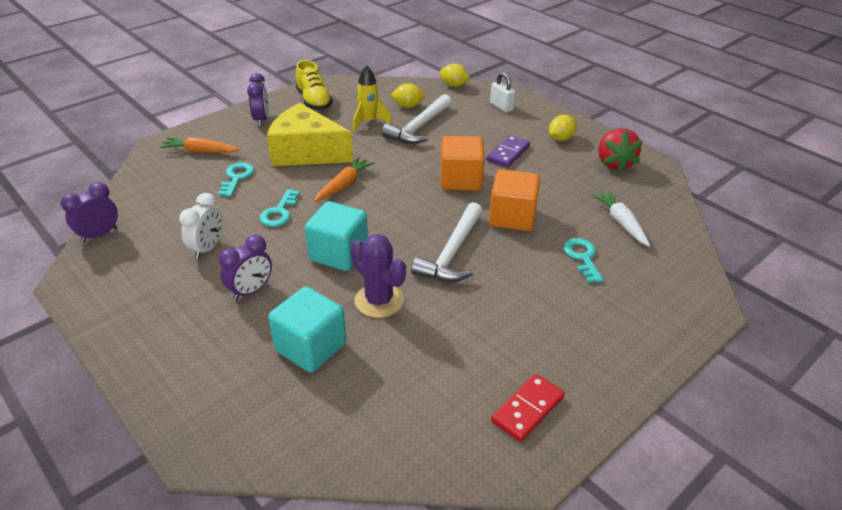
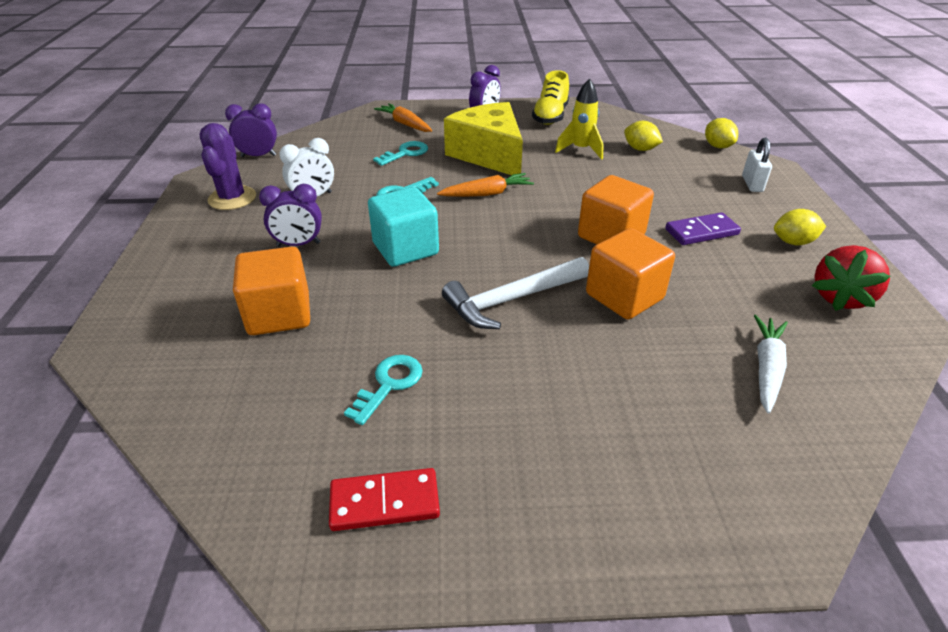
camera: 40 degrees right, 0 degrees up
(310, 347) = (279, 314): turquoise cube -> orange cube
(379, 300) = (385, 307): purple cactus -> purple cactus (232, 198)
(419, 127) = (627, 171): white hammer -> none
(582, 257) = (660, 380): turquoise key -> turquoise key (389, 384)

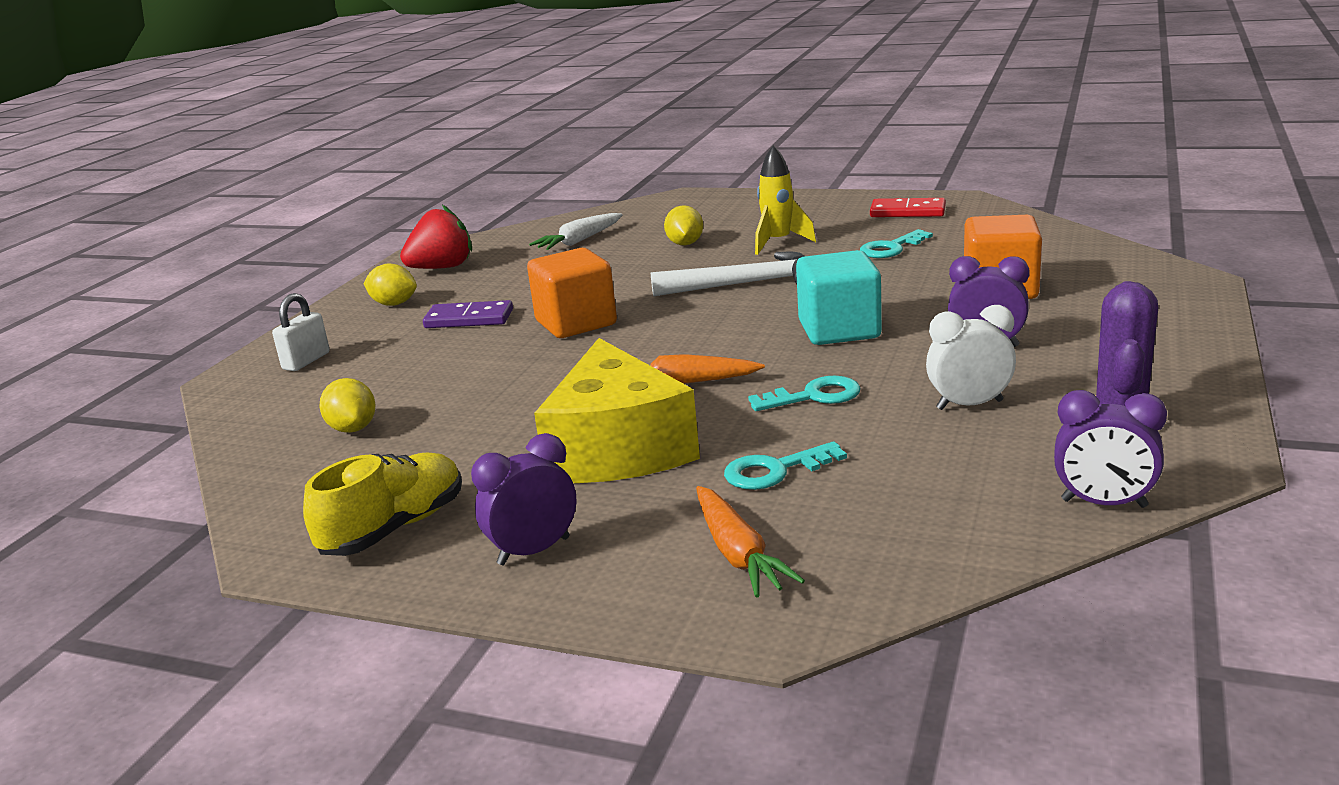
camera: 155 degrees left, 15 degrees down
(580, 150) = (449, 439): yellow rocket -> yellow rocket (778, 243)
(624, 296) = (632, 279): orange cube -> none
(717, 146) = (230, 419): yellow lemon -> yellow lemon (685, 244)

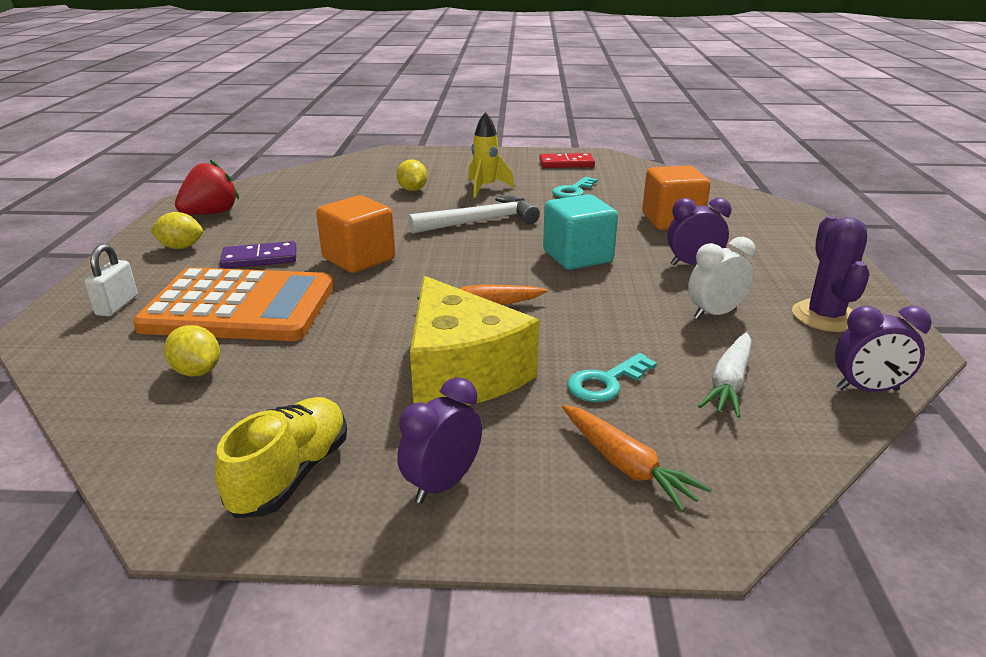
camera: 20 degrees left, 5 degrees up
(424, 369) = (240, 307): none -> orange calculator
(579, 241) = (322, 188): white carrot -> white carrot (729, 383)
(814, 396) = (594, 313): turquoise key -> none

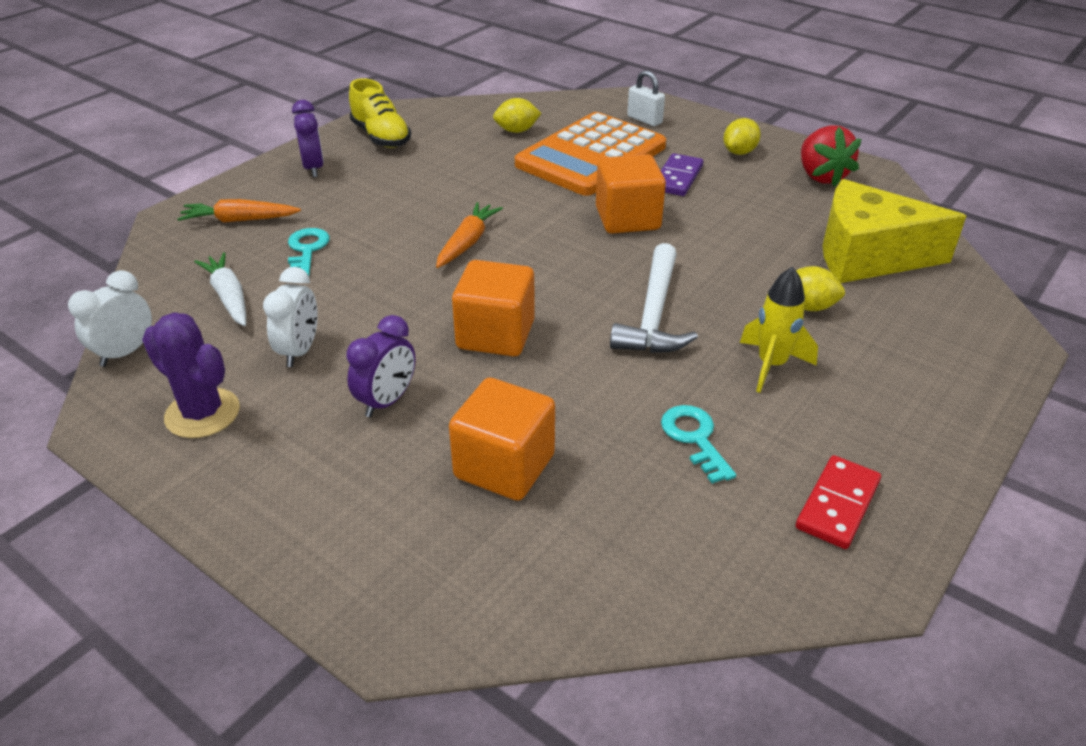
camera: 125 degrees right, 10 degrees up
(461, 372) = (396, 205): yellow cheese -> yellow cheese (867, 255)
(577, 257) = (495, 335): turquoise cube -> orange cube
(867, 389) = (125, 353): purple clock -> white clock

